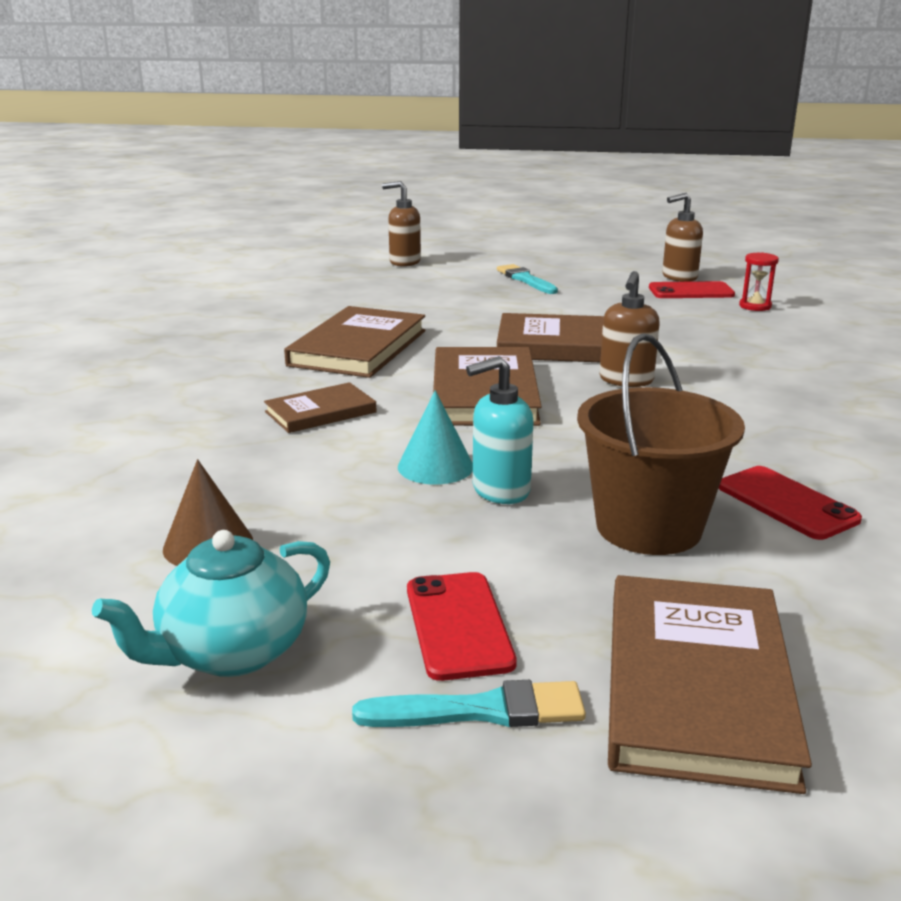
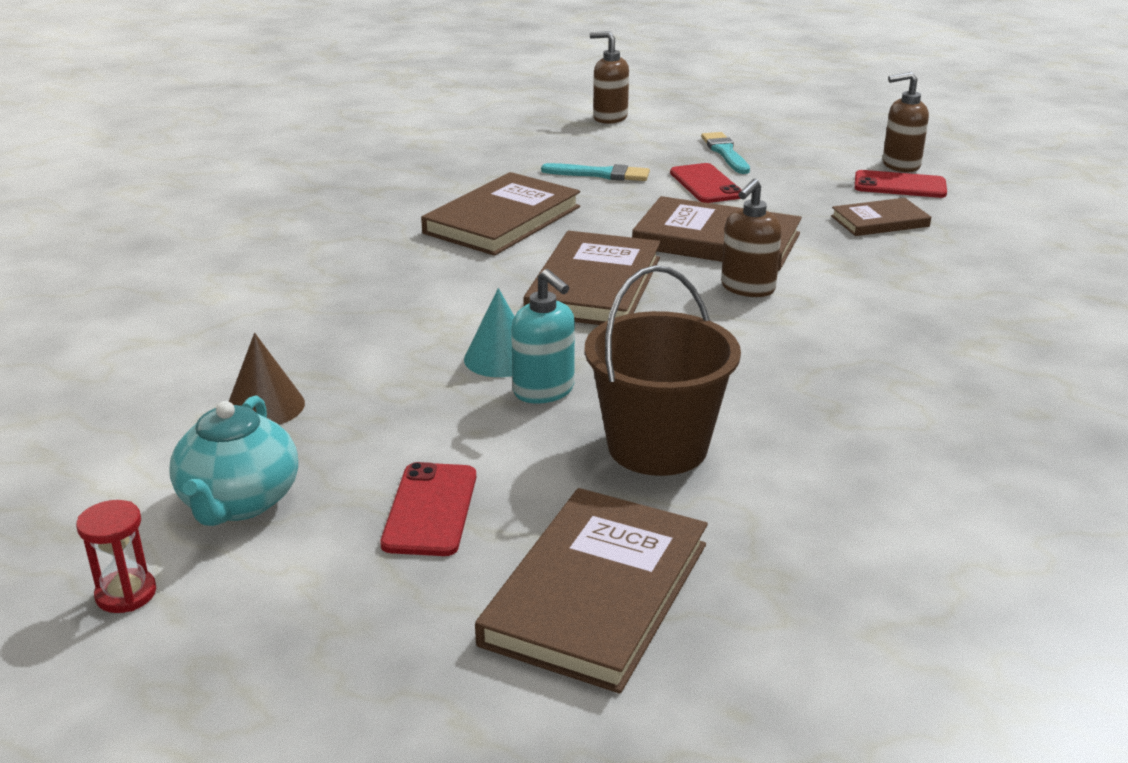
camera: 15 degrees right, 5 degrees up
(232, 652) = (239, 502): turquoise teapot -> turquoise teapot turned 60 degrees counterclockwise
(320, 412) = (427, 288): brown book -> brown book (880, 221)
(481, 710) = (406, 582): turquoise brush -> turquoise brush (601, 174)
(500, 490) = (544, 391): turquoise soap dispenser -> turquoise soap dispenser turned 120 degrees counterclockwise
(755, 306) = (959, 212): red hourglass -> red hourglass (126, 594)
(786, 503) = (810, 442): red phone -> red phone (706, 184)

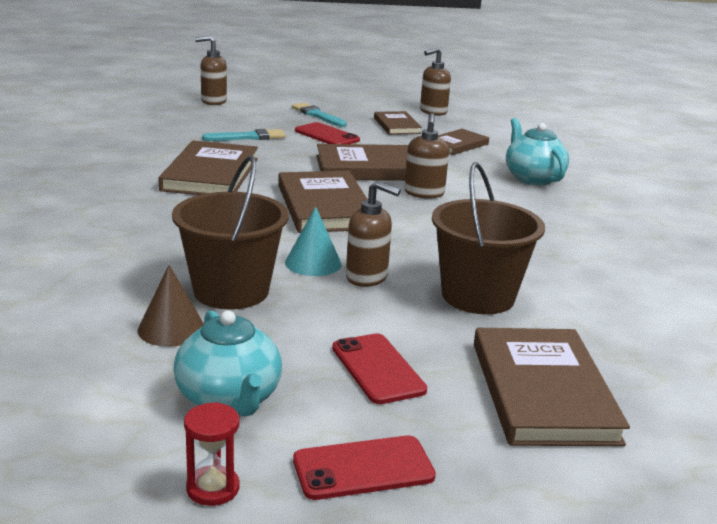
camera: 30 degrees left, 5 degrees down
(371, 375) = (231, 291): none -> brown bucket
(544, 391) = (367, 277): turquoise soap dispenser -> brown soap dispenser
(821, 181) = (397, 126): none -> brown book
(900, 185) = (445, 123): red phone -> red phone (363, 468)
(938, 290) = (533, 178): none -> turquoise teapot

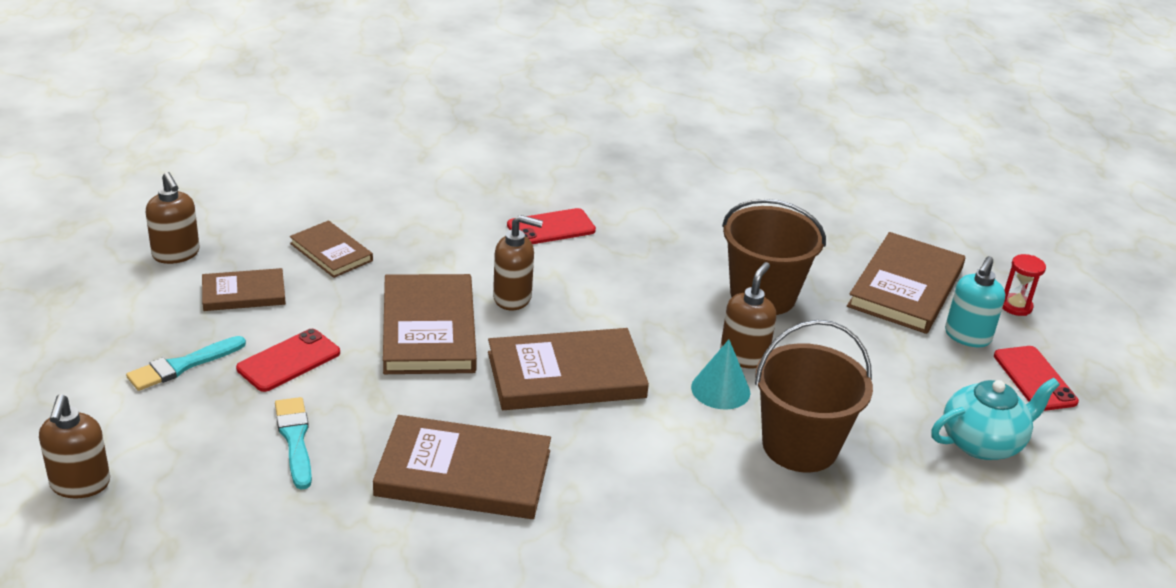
camera: 90 degrees left, 10 degrees up
(171, 329) = (887, 483): brown cone -> none
(213, 488) = (1089, 448): red hourglass -> red hourglass (1015, 306)
(377, 369) = (906, 362): red phone -> red phone (551, 228)
(447, 425) = (967, 336): none -> turquoise soap dispenser
(533, 178) = (454, 216): turquoise teapot -> none
(543, 392) = (905, 287): brown book -> brown book turned 60 degrees counterclockwise

